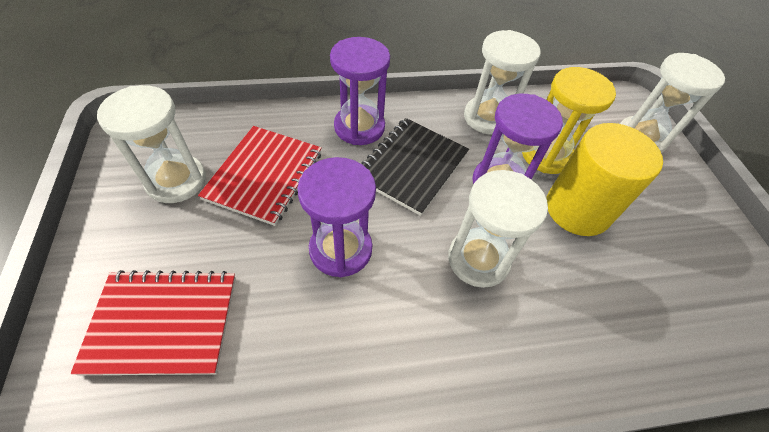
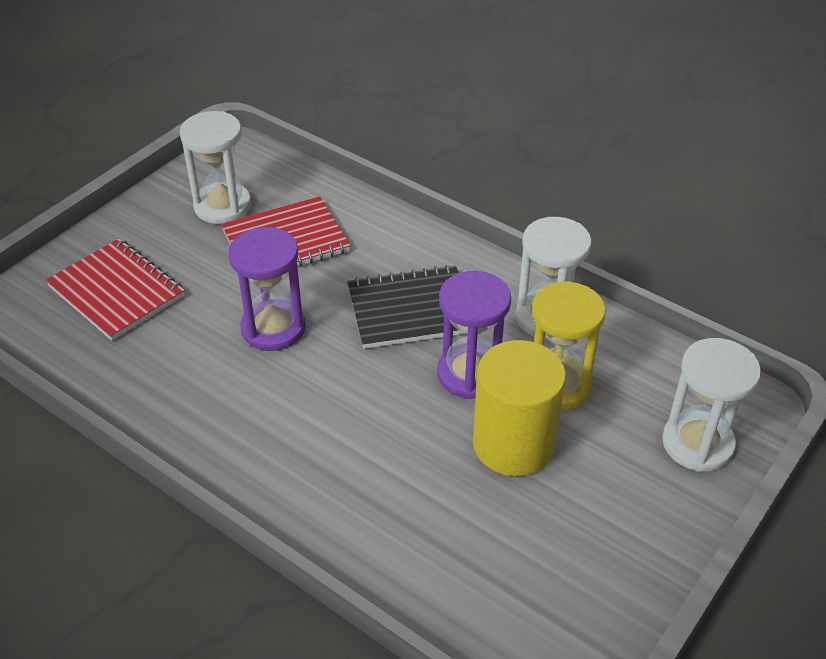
camera: 50 degrees right, 10 degrees down
(359, 127) = (410, 251): purple hourglass -> none
(478, 259) = (365, 410): white hourglass -> none

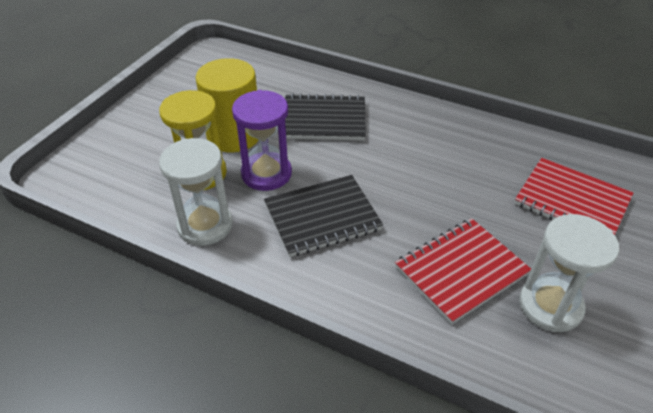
camera: 170 degrees right, 0 degrees up
(273, 328) = (427, 188): purple hourglass -> none
(372, 455) = (324, 120): none -> black notebook
(697, 443) = (109, 149): white hourglass -> none

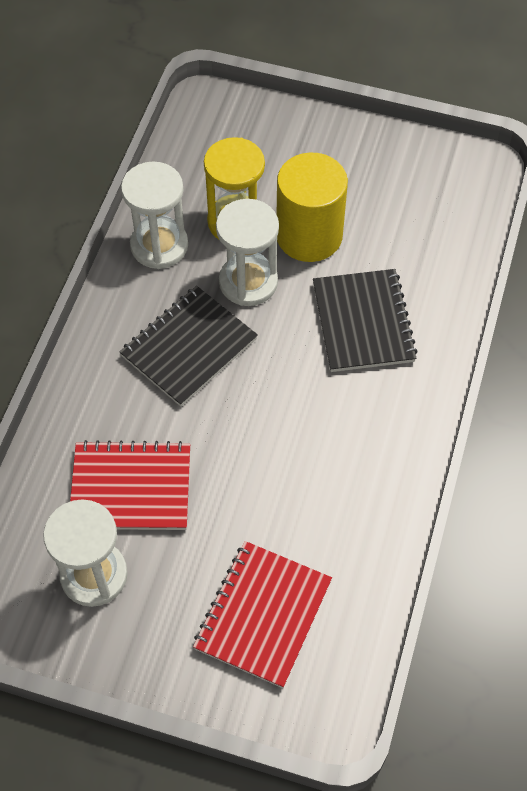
camera: 80 degrees right, 15 degrees up
(266, 174) = (248, 282): purple hourglass -> white hourglass
(322, 217) = (189, 347): black notebook -> black notebook turned 75 degrees clockwise
(461, 271) = (131, 488): red notebook -> red notebook turned 45 degrees counterclockwise

